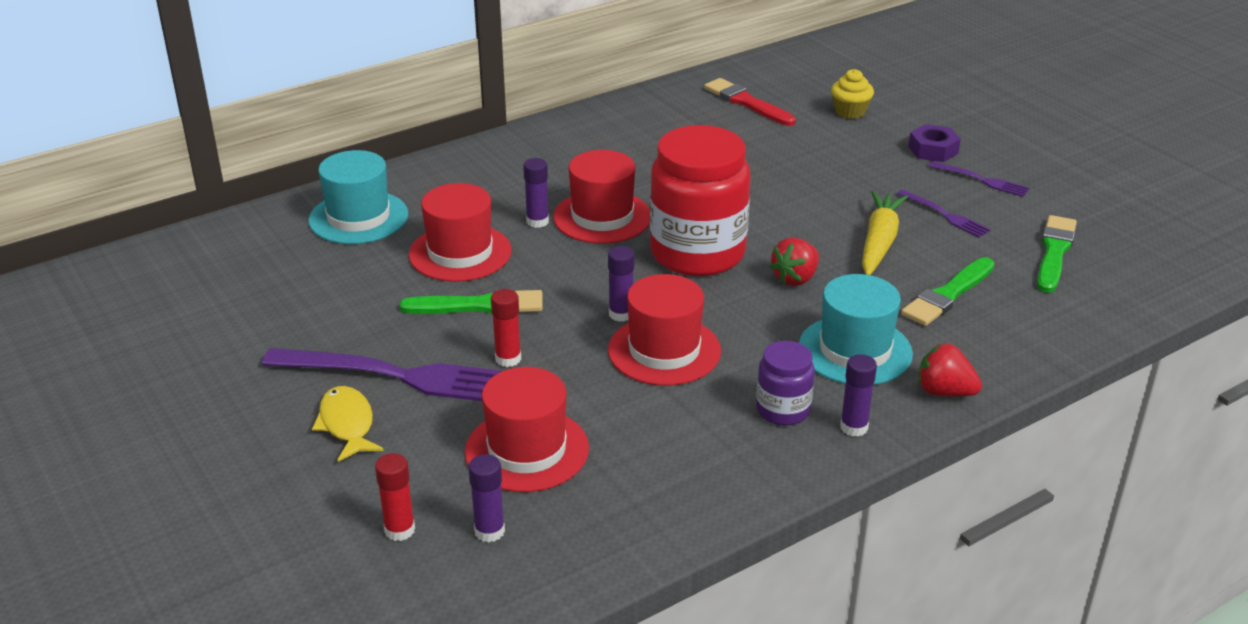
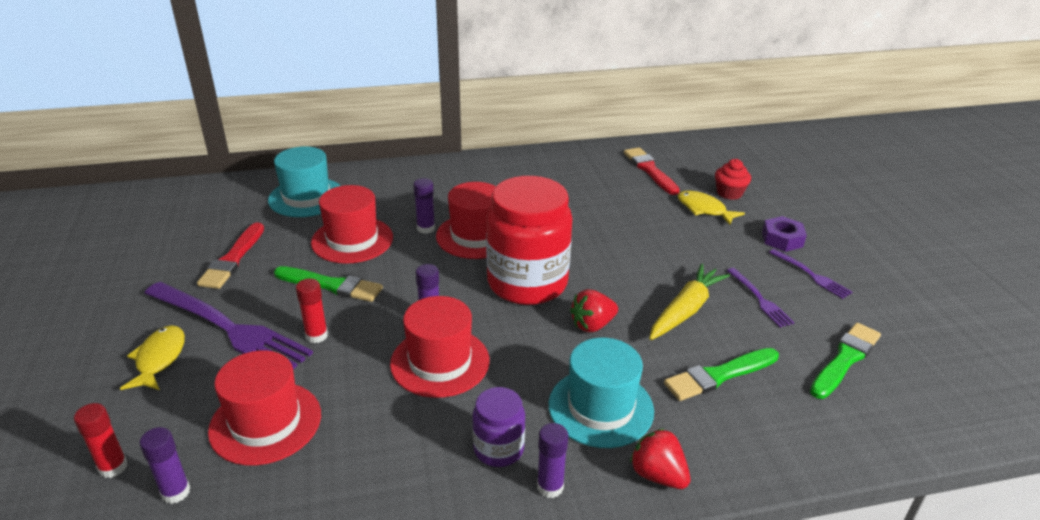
camera: 20 degrees right, 0 degrees up
(332, 305) = (233, 259): none -> red brush
(834, 135) = (704, 209): none -> yellow fish
(850, 111) = (729, 193): yellow cupcake -> red cupcake

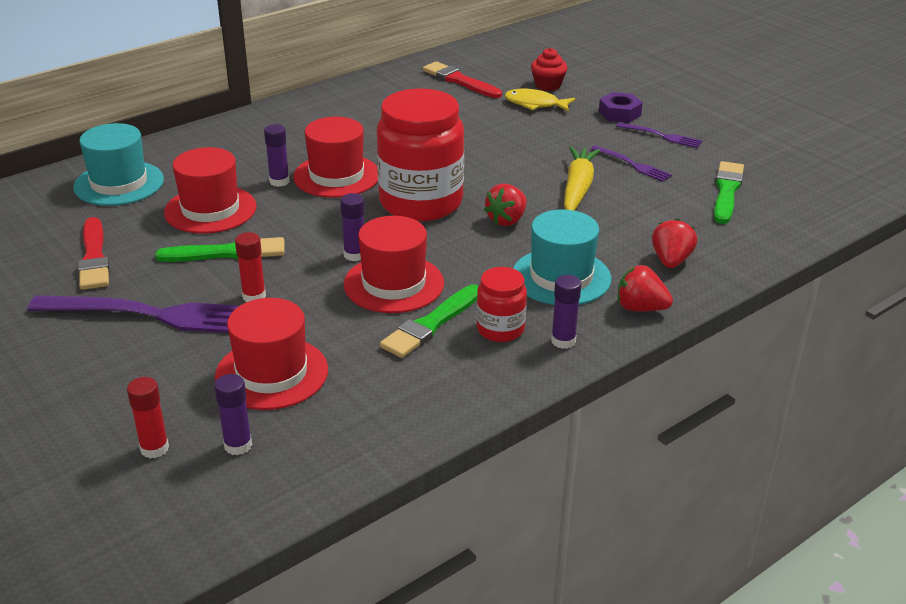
camera: 25 degrees left, 0 degrees up
(159, 359) = (106, 358): yellow fish -> none
(498, 449) = (500, 329): purple jar -> red jar
(719, 375) = (638, 228): green brush -> green brush (431, 324)
(729, 426) = (671, 261): none -> red strawberry

